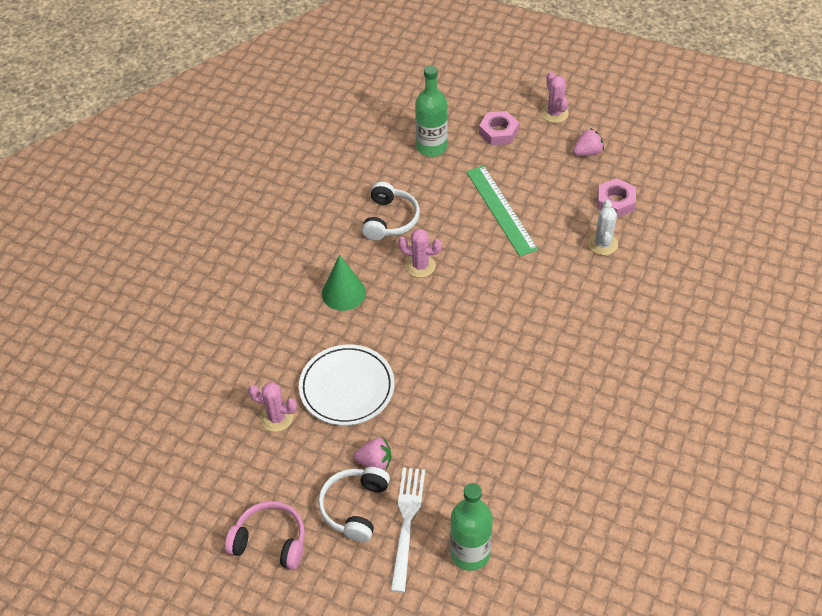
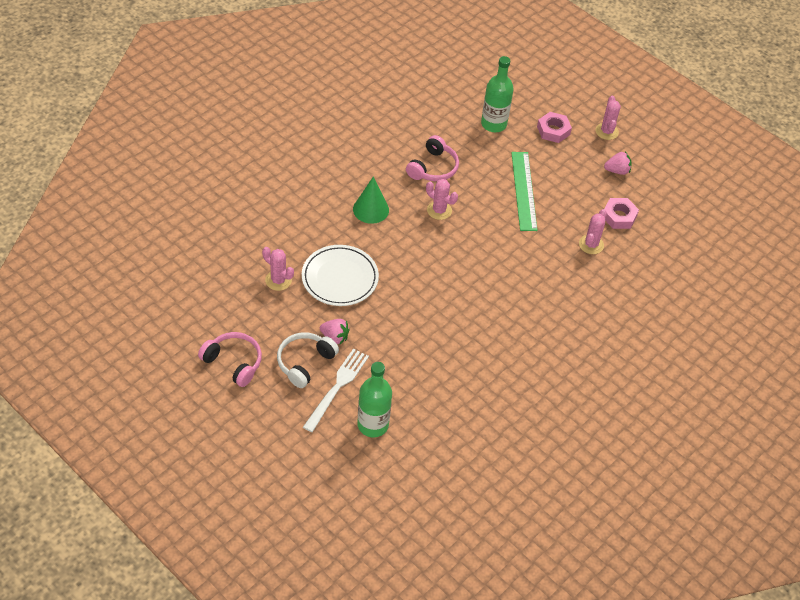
camera: 15 degrees right, 0 degrees up
(390, 219) = (433, 168): white headphones -> pink headphones
(603, 244) = (591, 244): white cactus -> pink cactus

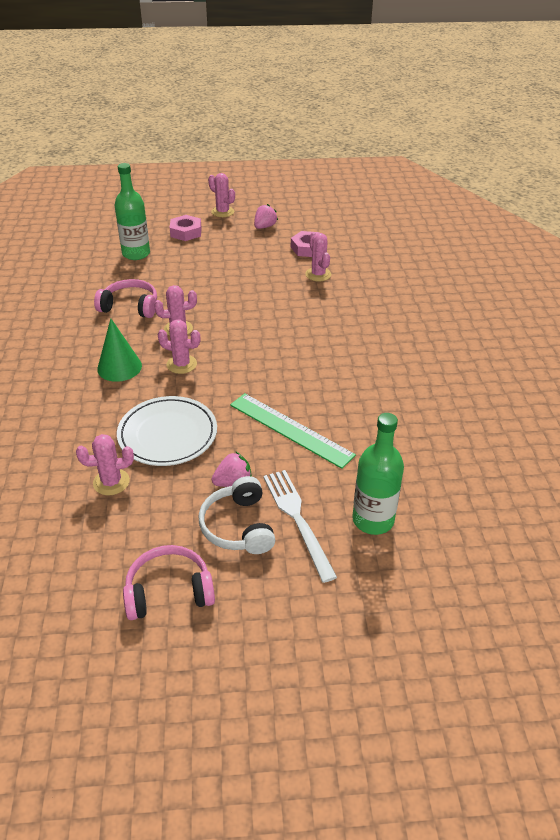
camera: 45 degrees left, 10 degrees down
(407, 238) = (181, 364): none -> pink cactus
(433, 168) = (130, 307): pink headphones -> pink headphones turned 60 degrees counterclockwise
(524, 191) = (222, 276): green ruler -> green ruler (290, 429)

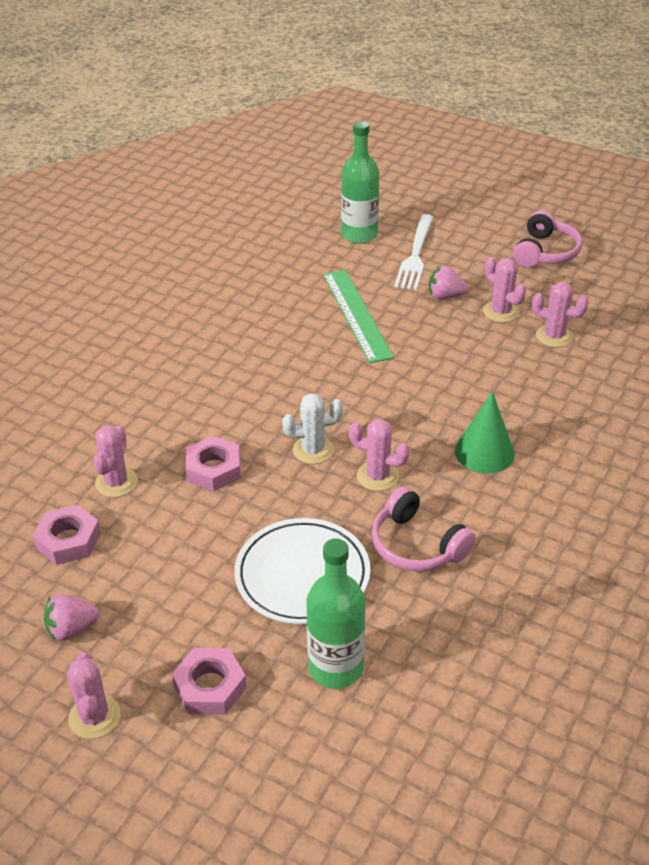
camera: 145 degrees left, 0 degrees up
(168, 434) = (476, 356): white plate -> white plate (302, 575)
(169, 591) = (545, 252): pink headphones -> pink headphones turned 90 degrees counterclockwise
(181, 364) = (409, 425): pink cactus -> pink cactus (501, 312)
(229, 327) = (313, 450): none -> white cactus
(238, 526) = (465, 267): white headphones -> none
(275, 298) = (213, 469): none -> pink nut

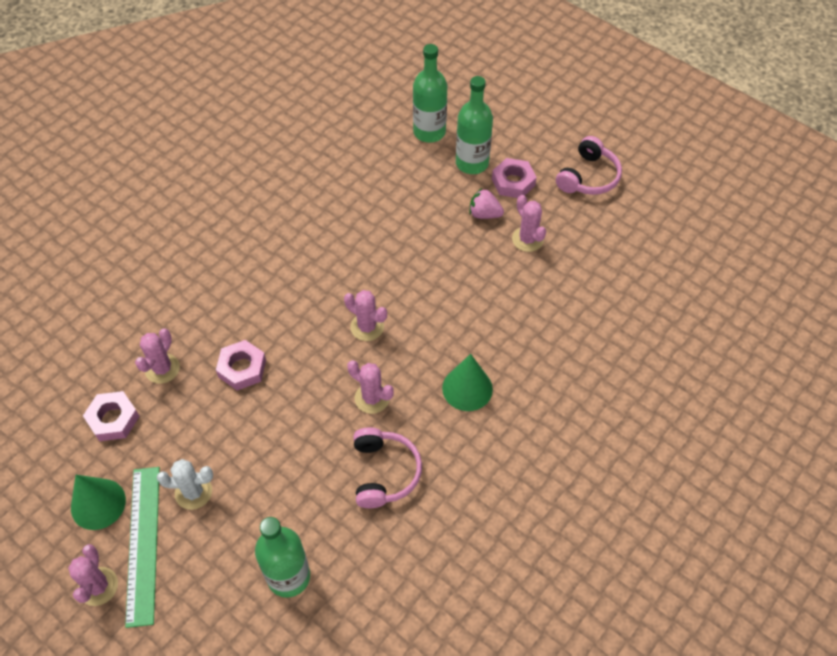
camera: 10 degrees right, 15 degrees up
(71, 629) = (98, 504): pink strawberry -> green cone
(210, 687) = (189, 576): pink nut -> pink nut (513, 182)
(302, 575) = (286, 485): white plate -> none
(313, 450) = (327, 362): white cactus -> white cactus (193, 492)
(356, 315) = (402, 223): green ruler -> green ruler (143, 544)
(415, 255) = (472, 163): white fork -> green bottle
(417, 545) = (384, 472): pink headphones -> pink headphones turned 150 degrees counterclockwise
(554, 336) = (565, 274): pink cactus -> pink cactus (367, 327)

